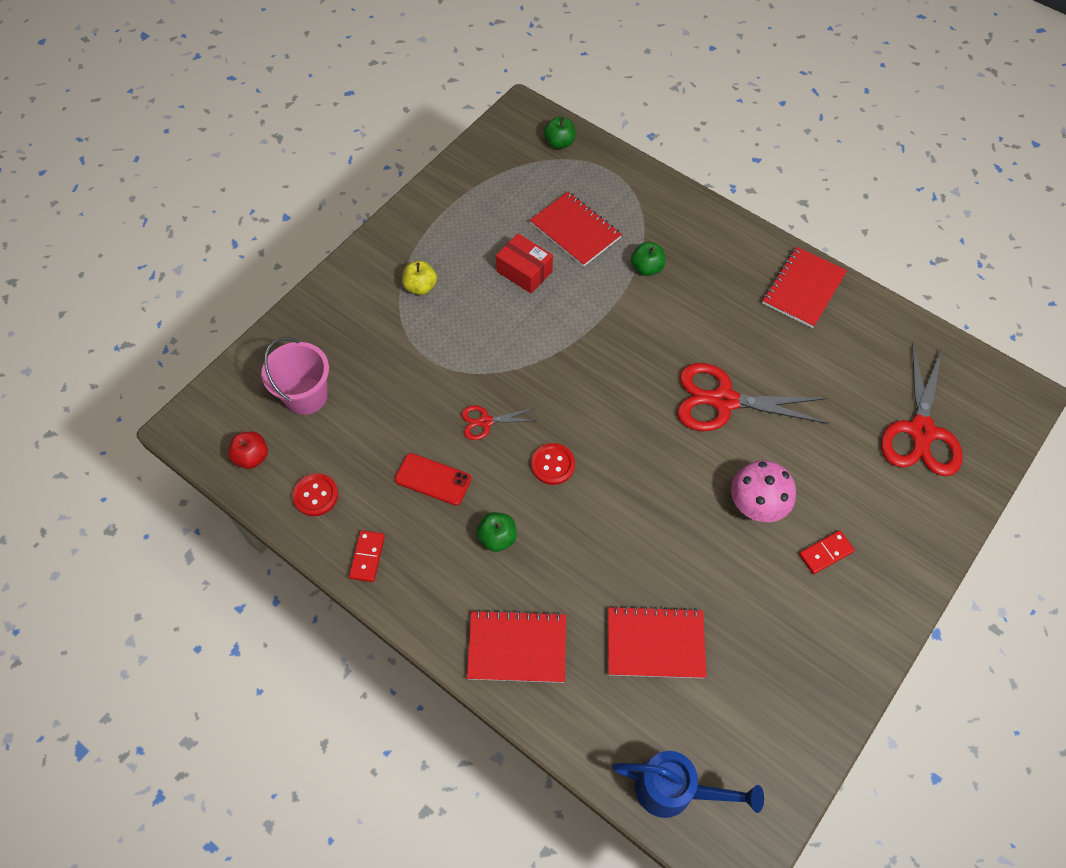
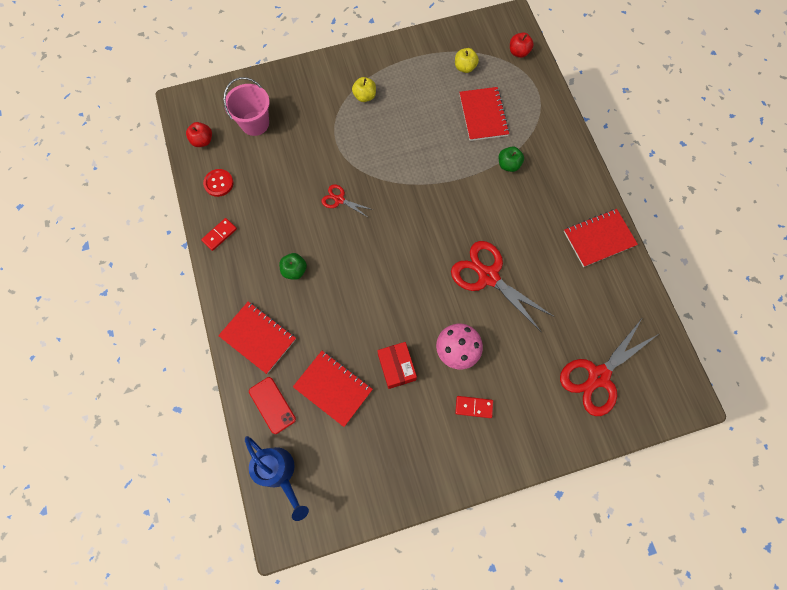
camera: 35 degrees right, 10 degrees up
(433, 479) = (286, 214): red phone -> red phone (272, 405)
(512, 191) = (465, 67): none -> yellow apple
(524, 271) = (432, 122): red box -> red box (396, 367)
(552, 465) = (357, 249): red button -> none
(559, 143) = (518, 52): green apple -> red apple

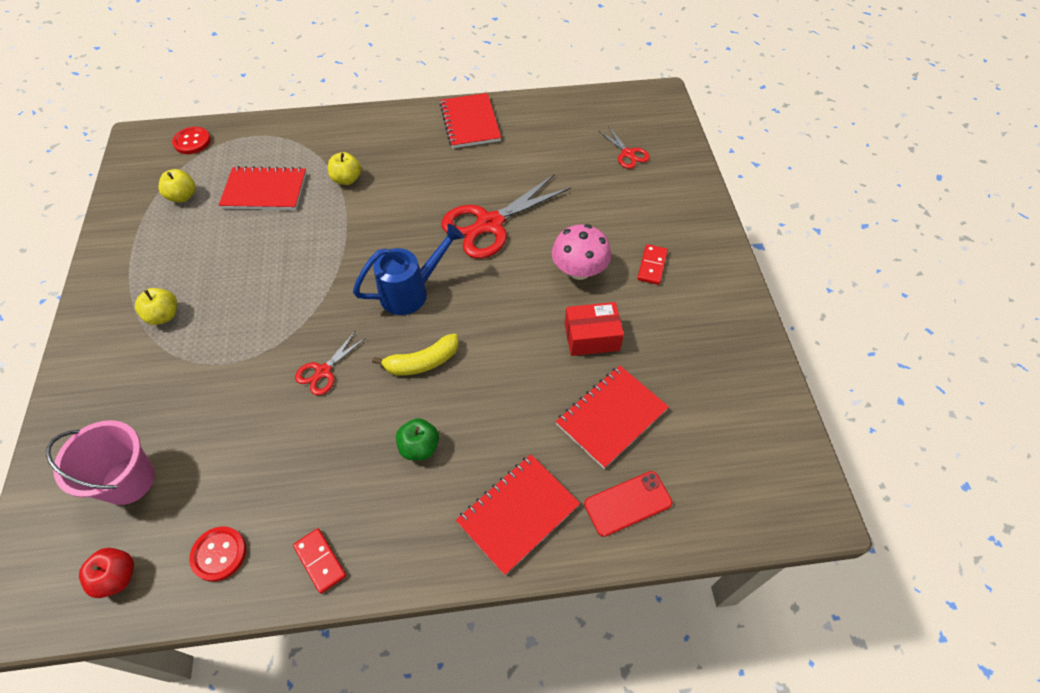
camera: 80 degrees left, 15 degrees down
(280, 473) = (729, 503): blue watering can -> blue watering can (412, 291)
(356, 257) = (422, 362): none -> yellow banana
(508, 165) = (347, 179): green apple -> yellow apple
(518, 52) = (192, 142): red apple -> red button
(598, 376) = (627, 154): red scissors -> red scissors, size x0.50

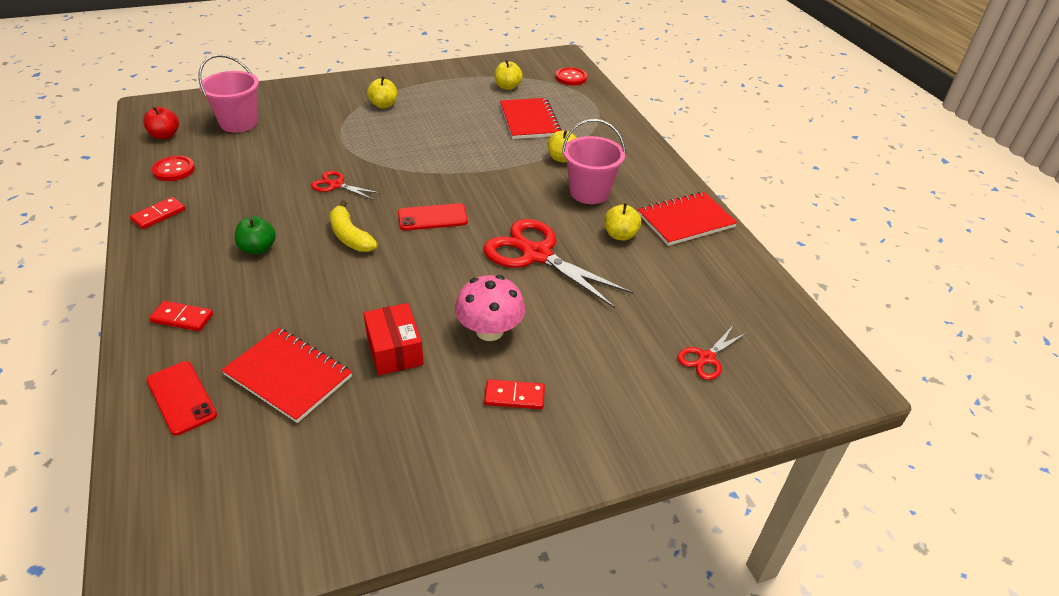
camera: 75 degrees right, 15 degrees down
(410, 172) = (589, 192): none -> pink bucket
(412, 291) = (432, 218): blue watering can -> red phone
(478, 166) = (620, 235): none -> yellow apple
(518, 514) = (182, 318): red notebook -> red domino

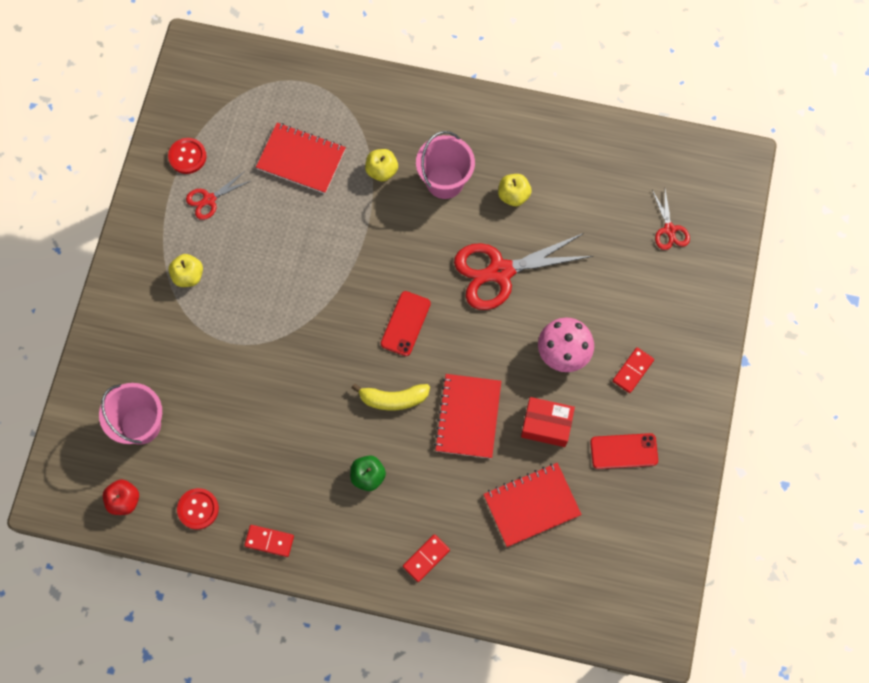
camera: 55 degrees left, 30 degrees up
(158, 215) = (269, 541): red domino -> red domino turned 60 degrees counterclockwise
(181, 397) = (513, 581): red phone -> red phone (624, 451)
(336, 185) = (309, 379): red scissors -> red scissors (209, 199)
(507, 87) = (224, 141): yellow apple -> none
(571, 78) = (244, 71): red button -> red button (187, 156)
(685, 220) = (525, 134): red notebook -> red notebook (468, 417)

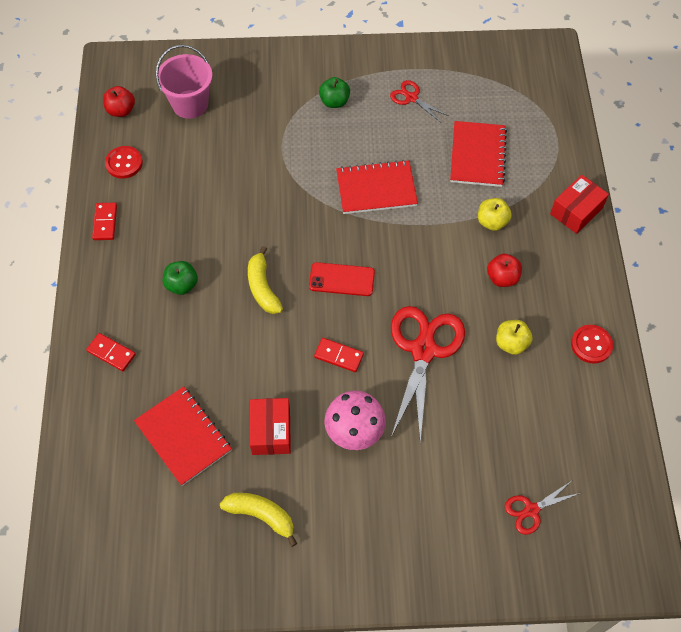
camera: 75 degrees right, 10 degrees down
(187, 156) = (446, 72): red button -> red button (591, 345)
(188, 276) = (334, 101): yellow apple -> green apple
(392, 94) = (576, 211): none -> red box
(445, 181) = (502, 278): pink bucket -> red apple
(468, 417) = (261, 356): red notebook -> red notebook (376, 189)
(500, 271) = (423, 350): red scissors -> red scissors turned 45 degrees clockwise
(624, 451) = (261, 515): red phone -> yellow banana
(633, 371) = (354, 506): red domino -> red domino (338, 356)

